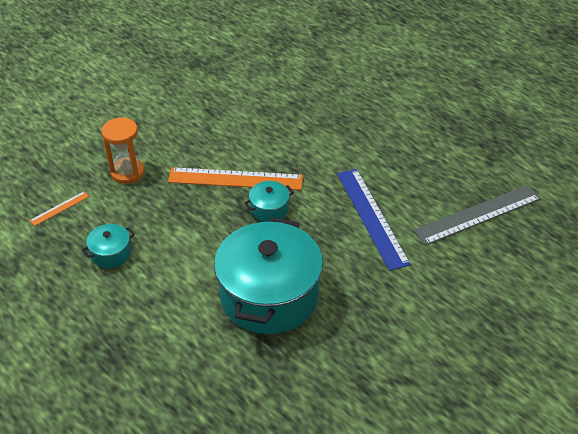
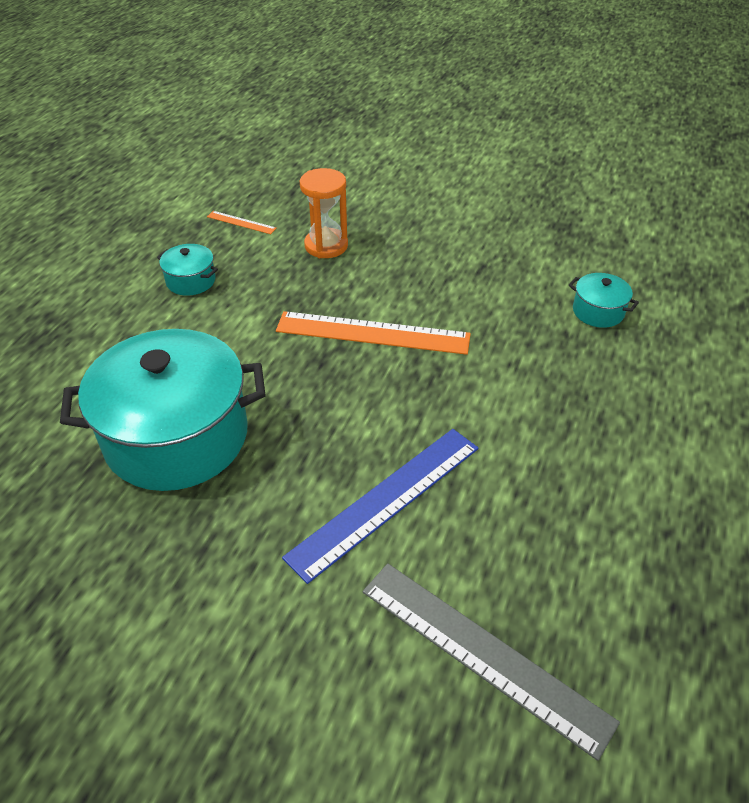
camera: 65 degrees right, 0 degrees up
(235, 179) = (372, 333): orange ruler -> orange ruler turned 60 degrees counterclockwise
(269, 209) = (336, 383): turquoise pot -> turquoise pot (598, 311)

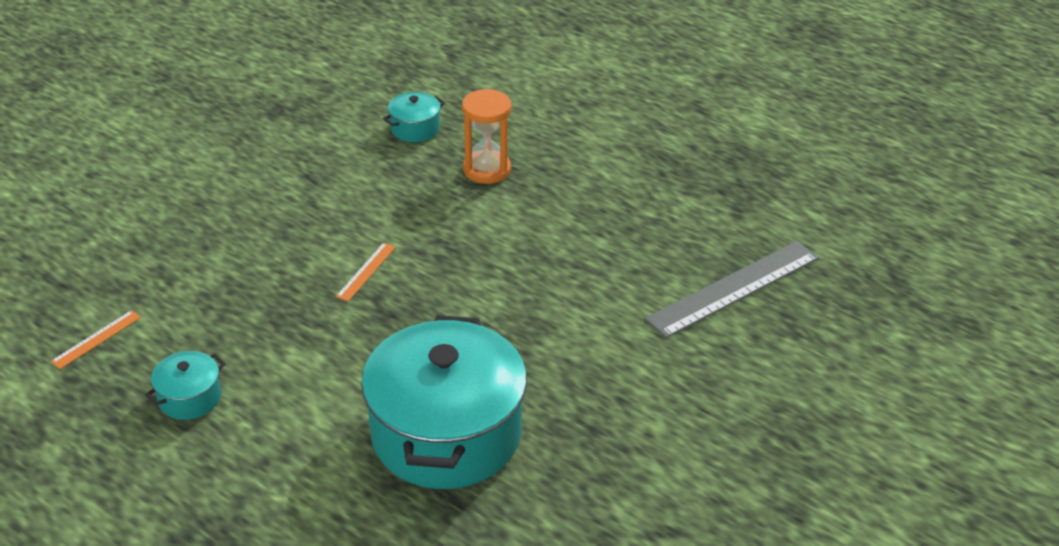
camera: 75 degrees left, 5 degrees down
(326, 246) = (196, 276): orange hourglass -> orange hourglass (487, 170)
(372, 333) = (366, 271): orange ruler -> orange ruler, size x0.45
(386, 500) = (580, 307): blue ruler -> none

